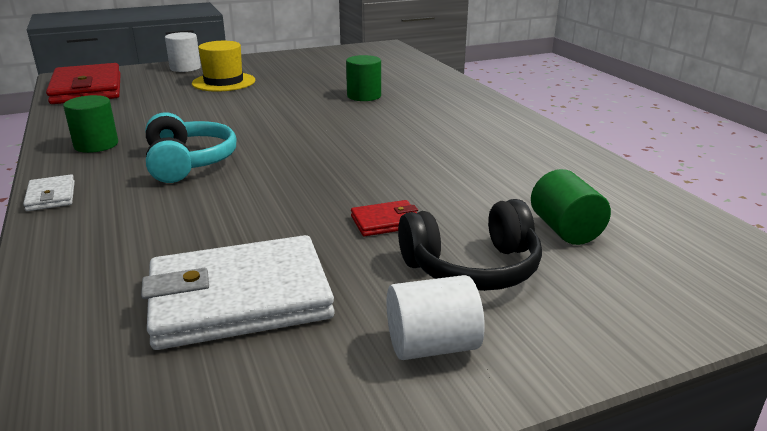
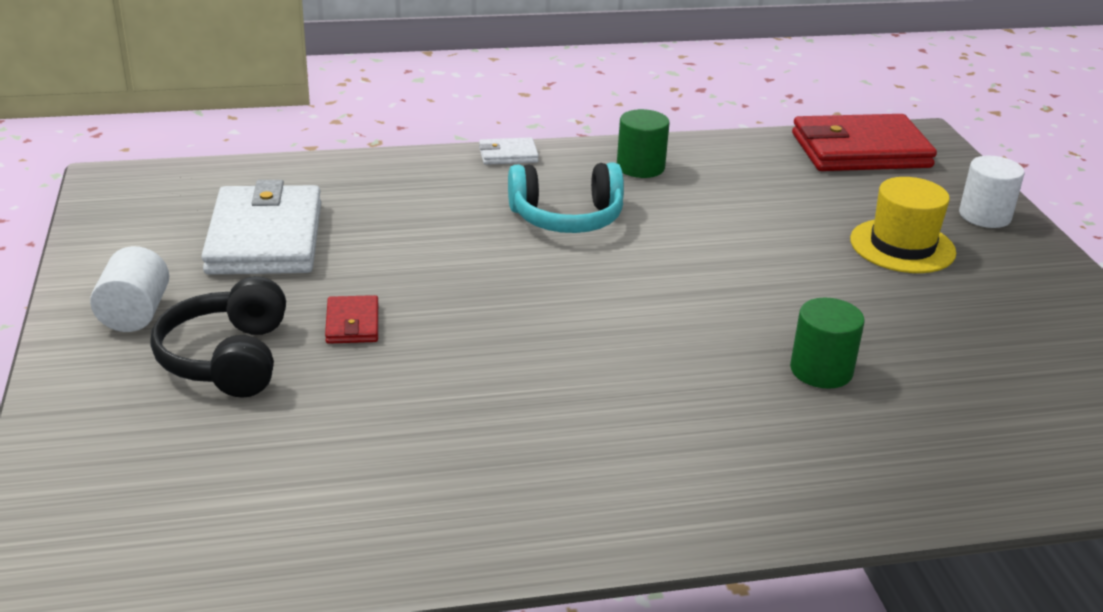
camera: 100 degrees right, 5 degrees up
(565, 230) = (256, 444): green cylinder -> none

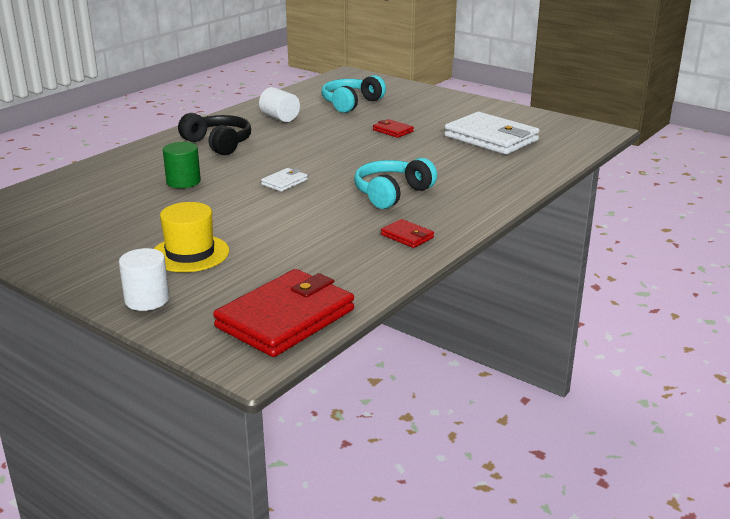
camera: 140 degrees right, 5 degrees down
(135, 314) = (467, 108): white cylinder -> white cylinder (280, 118)
(227, 359) = (409, 111): black headphones -> black headphones (218, 144)
(266, 443) = (351, 103): none -> turquoise headphones
(508, 155) = (488, 211): white wallet -> white wallet (284, 182)
(640, 167) = (407, 236): green cylinder -> red wallet

